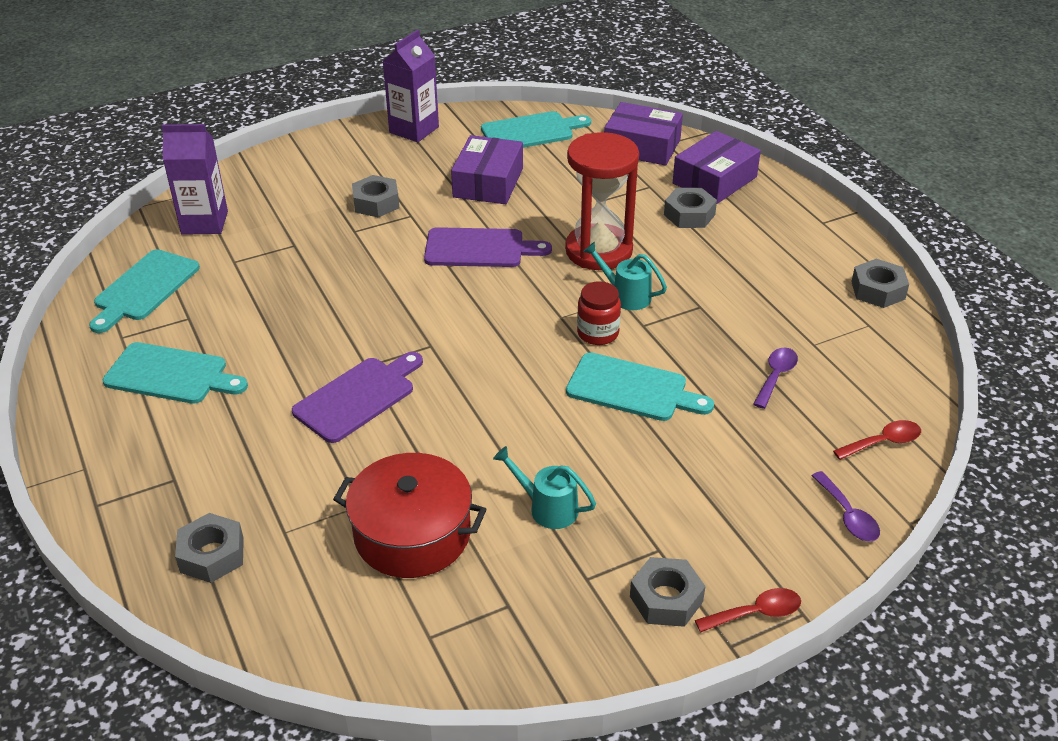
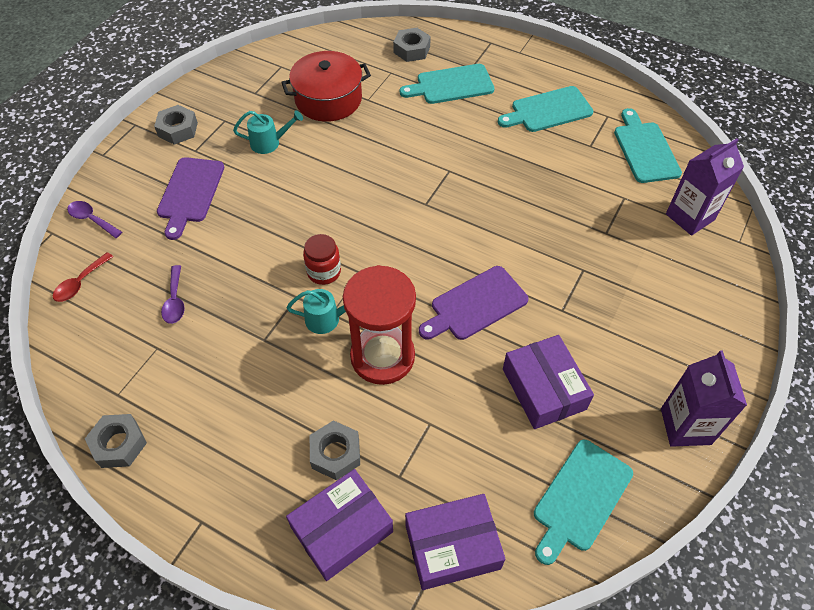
camera: 145 degrees right, 15 degrees up
(358, 397) = (431, 150): purple cutting board -> purple cutting board (190, 193)
(376, 203) = (602, 307): grey nut -> none
(632, 389) = (270, 239): turquoise cutting board -> turquoise cutting board (451, 85)
(714, 180) = (342, 529): purple box -> purple box turned 45 degrees clockwise
(756, 613) = (127, 144): red spoon -> none

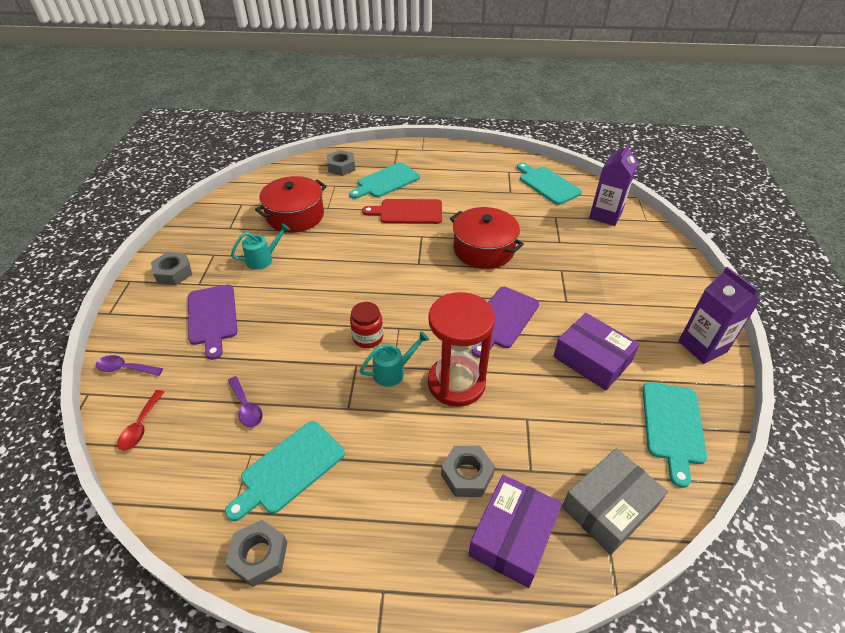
camera: 25 degrees left, 10 degrees down
(452, 134) = (408, 212): none -> red cutting board
(452, 546) = (609, 507): purple box -> grey box
(509, 212) = (483, 249): none -> red pot
(548, 110) = (466, 179): turquoise cutting board -> turquoise cutting board (289, 469)

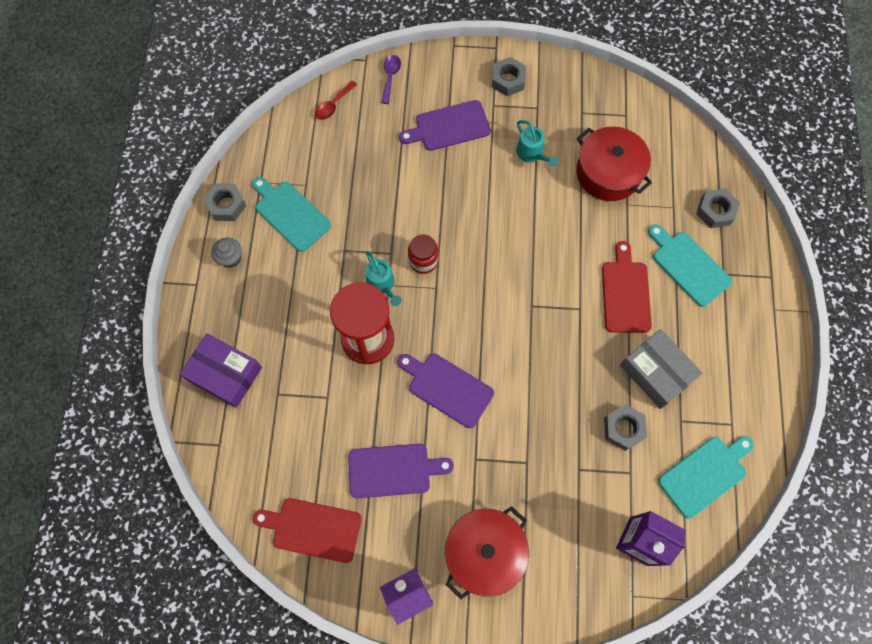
camera: 90 degrees right, 25 degrees up
(141, 426) = (333, 105): red spoon -> red spoon turned 60 degrees counterclockwise
(246, 407) = (348, 174): purple spoon -> none
(345, 543) = (231, 258): none -> grey cupcake
(467, 475) = (277, 343): grey nut -> grey nut (623, 428)
(483, 249) = (559, 377): red pot -> red pot (484, 552)
(592, 359) = (393, 470): purple box -> purple cutting board
(609, 507) = (241, 451): grey box -> grey box (656, 372)
(672, 426) = (313, 529): turquoise cutting board -> red cutting board

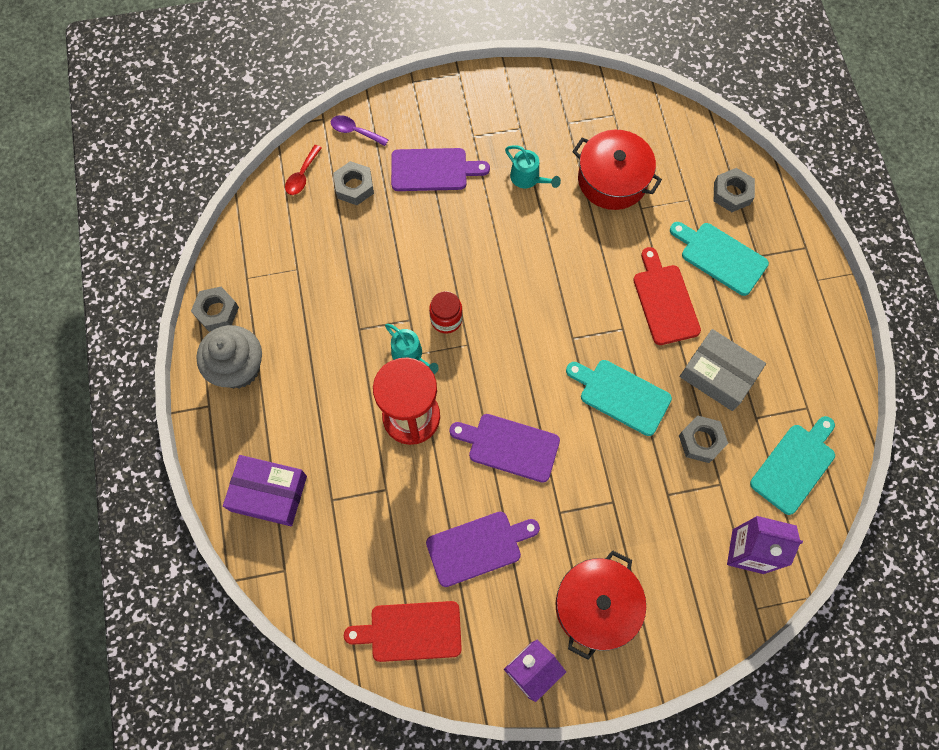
camera: 15 degrees left, 0 degrees up
(231, 258) = (238, 368): grey cupcake -> grey cupcake, size x1.92
(290, 214) = (290, 304): turquoise cutting board -> turquoise cutting board (621, 395)
(390, 77) = (355, 131): purple spoon -> purple spoon turned 60 degrees counterclockwise
(449, 126) = (433, 170): purple cutting board -> purple cutting board turned 150 degrees counterclockwise
(508, 80) = (481, 106): grey nut -> grey nut (354, 187)

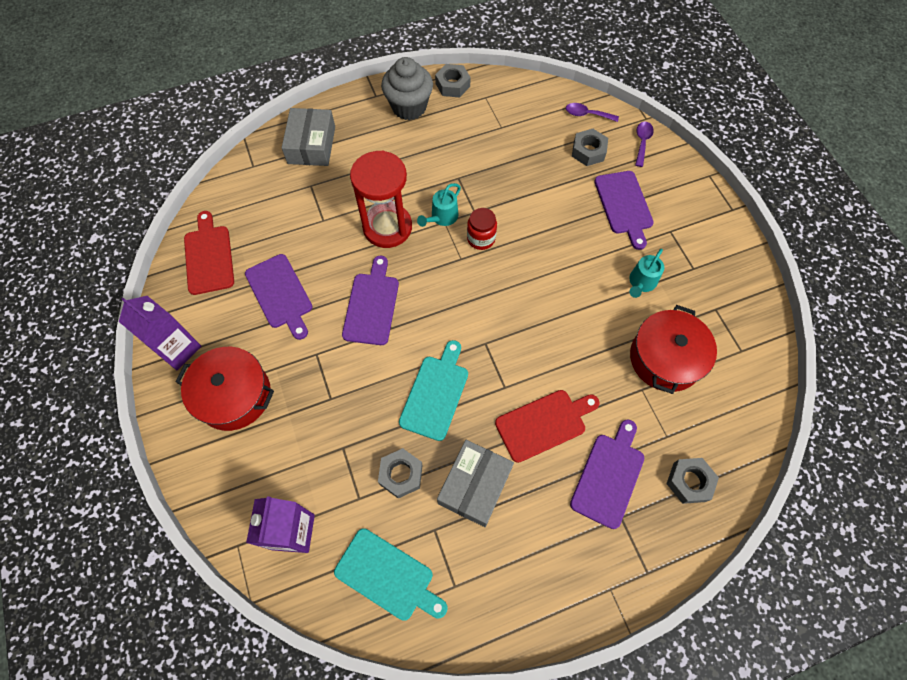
camera: 80 degrees right, 5 degrees down
(269, 493) = (311, 145): purple box -> grey box
(302, 176) = (587, 114): red spoon -> purple spoon
(720, 257) = (609, 476): turquoise cutting board -> purple cutting board

